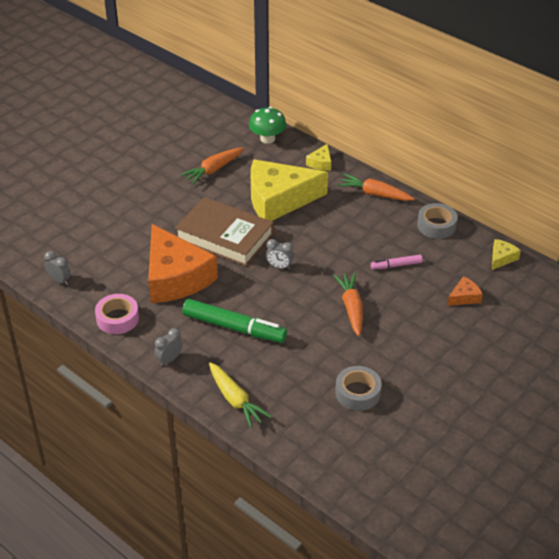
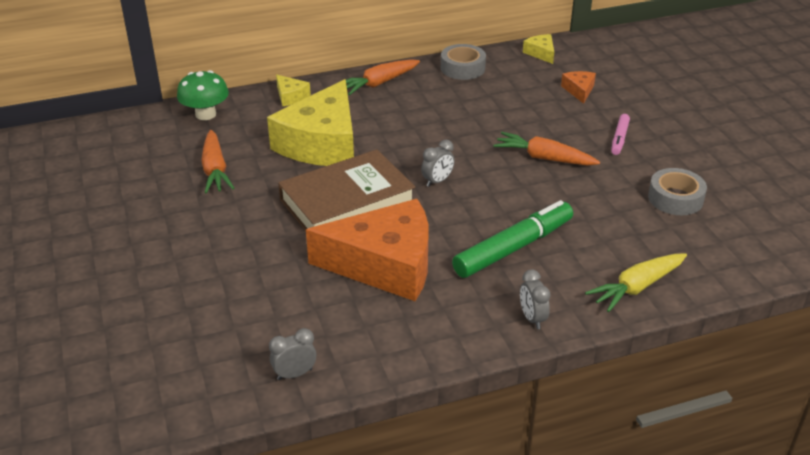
camera: 60 degrees left, 5 degrees down
(117, 318) = (421, 341): pink tape -> none
(235, 400) = (637, 287): yellow carrot -> yellow carrot turned 150 degrees clockwise
(396, 265) = (501, 110): pink marker -> pink marker (619, 138)

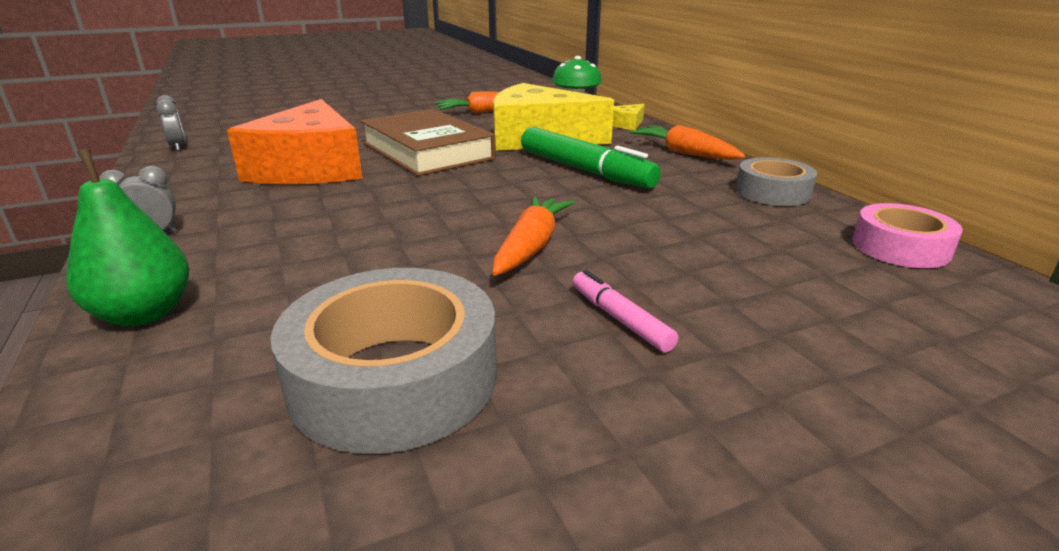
camera: 85 degrees right, 10 degrees down
(437, 181) = (465, 184): grey clock -> none
(513, 248) = (304, 225): green marker -> green marker (584, 170)
(541, 53) = (900, 247): yellow cheese -> pink tape
(579, 90) = (787, 281): orange cheese -> none
(619, 138) = (620, 319): pink marker -> pink marker turned 45 degrees clockwise
(637, 287) = (144, 314): yellow carrot -> green pear
(675, 198) = (394, 378): grey tape -> grey tape, size x1.64

